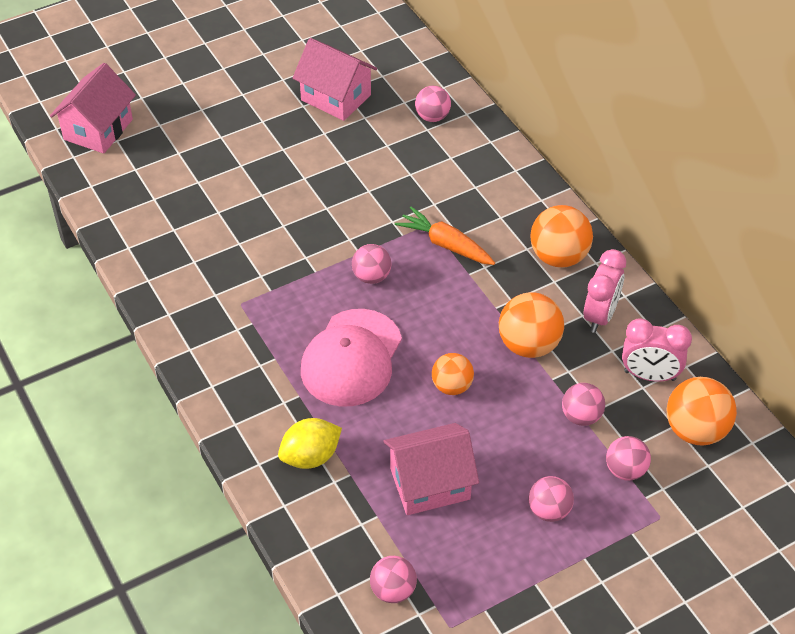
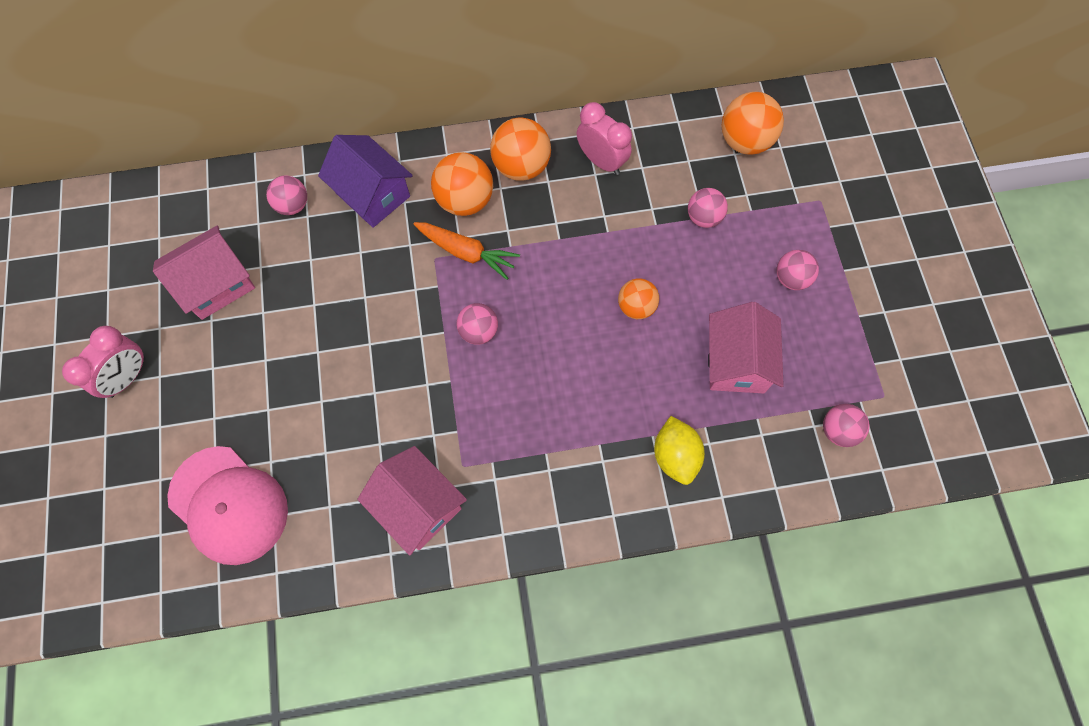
camera: 70 degrees left, 20 degrees up
(98, 129) = (130, 552): pink house -> pink house (418, 506)
(351, 358) = (572, 382): pink cap -> pink cap (228, 505)
(446, 244) = (466, 252): orange carrot -> orange carrot turned 120 degrees counterclockwise
(471, 163) = (372, 194): none -> purple house
(529, 345) = (612, 228): orange ball -> orange ball (465, 200)
(625, 470) = (768, 206): pink ball -> none
(649, 375) = (678, 151): pink clock -> pink clock (128, 377)

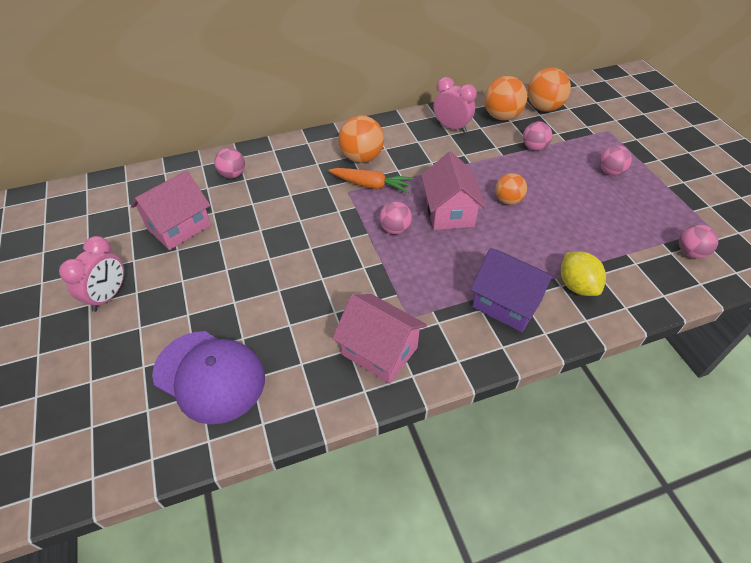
camera: 10 degrees left, 20 degrees down
(228, 505) = (209, 376): pink cap -> purple cap
(372, 194) = (292, 162): purple house -> purple house (506, 304)
(521, 166) = (396, 136): orange ball -> orange ball (501, 116)
(736, 362) = (595, 222): pink house -> pink house (449, 212)

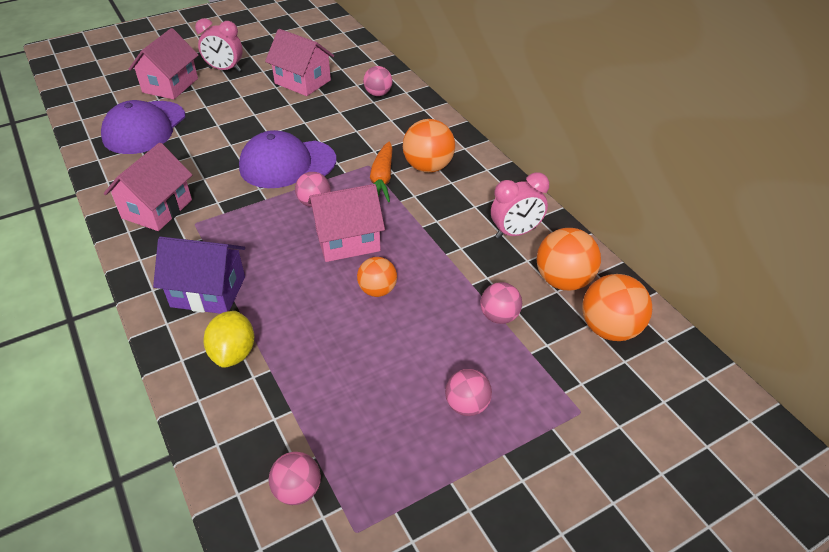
camera: 80 degrees right, 5 degrees down
(116, 353) = (170, 85): none -> pink house
(330, 245) = (287, 164): none -> purple cap
(451, 127) = (515, 233): pink clock -> pink clock turned 45 degrees clockwise
(506, 304) = (208, 292): purple house -> purple house turned 75 degrees clockwise
(577, 286) = (233, 353): yellow lemon -> yellow lemon turned 60 degrees counterclockwise

